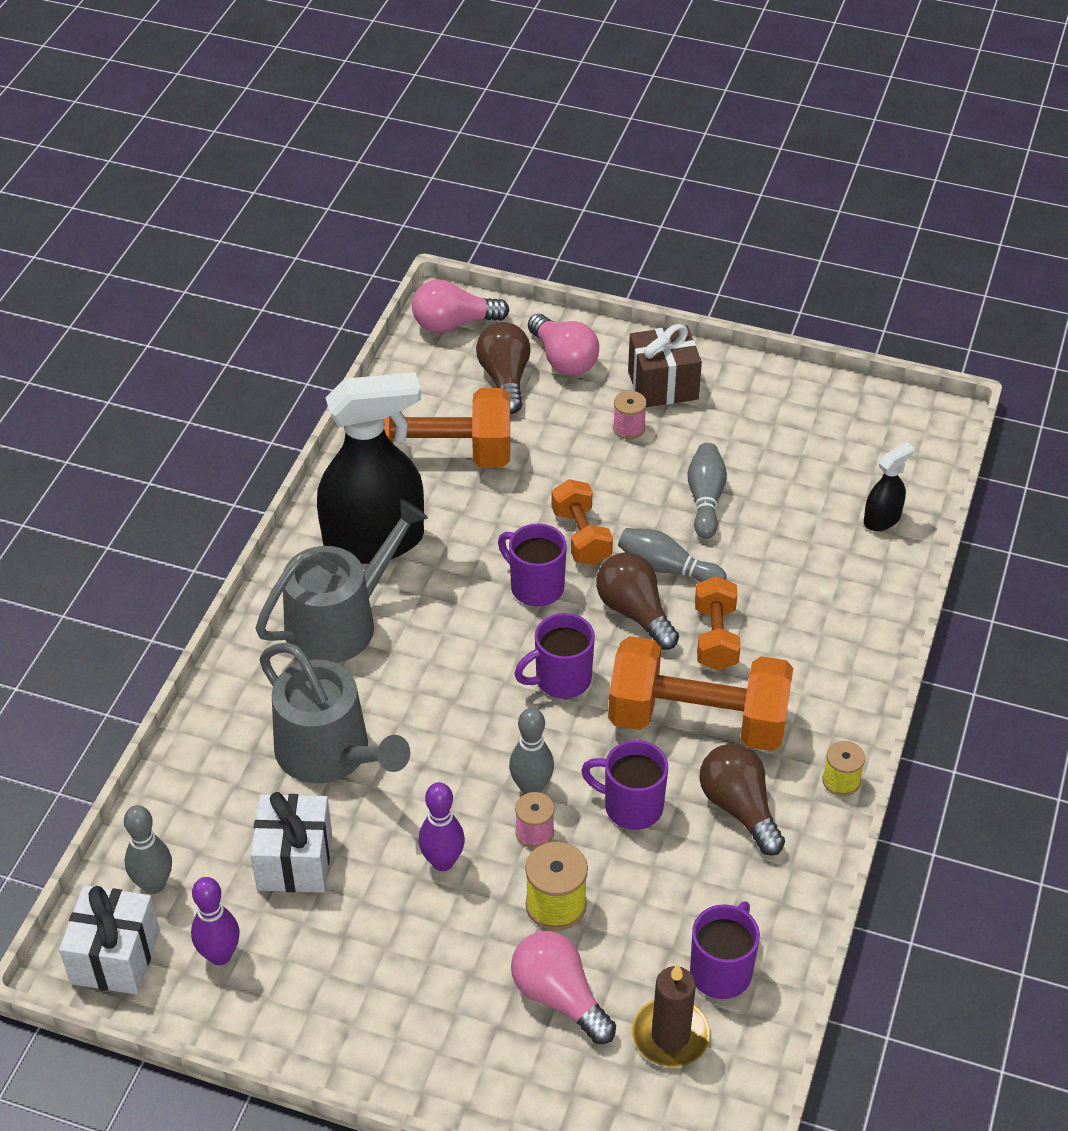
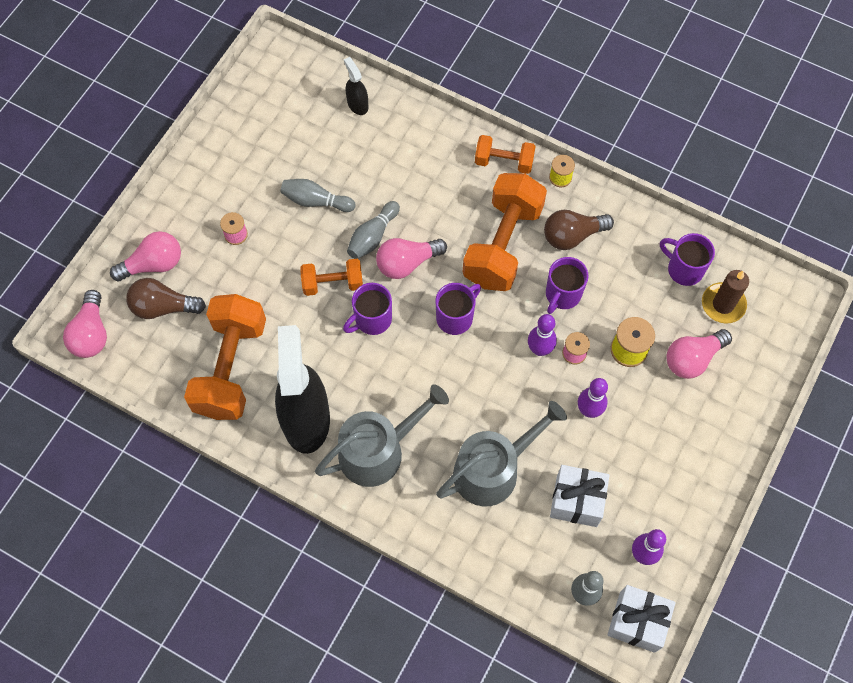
camera: 80 degrees left, 20 degrees up
(340, 622) = (378, 451): grey watering can -> grey watering can turned 90 degrees clockwise
(531, 788) = (539, 349): grey bowling pin -> purple bowling pin
(561, 680) = (455, 317): purple mug -> purple mug turned 120 degrees counterclockwise
(635, 612) = (407, 263): brown light bulb -> pink light bulb
(663, 385) = (199, 205): brown gift -> none
(716, 638) = (437, 220): orange dumbbell -> orange dumbbell (504, 162)

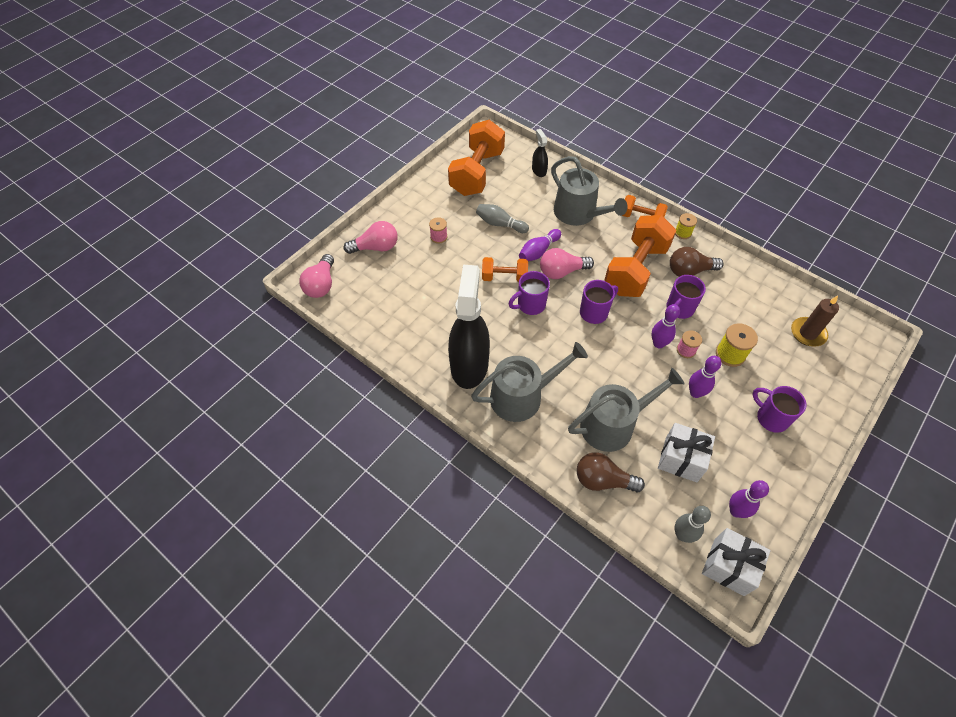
camera: 10 degrees right, 10 degrees down
(163, 307) = (377, 275): brown light bulb -> brown light bulb (603, 480)
(231, 367) = (418, 321): orange dumbbell -> orange dumbbell (477, 173)
(373, 236) = (538, 251): grey bowling pin -> purple bowling pin
(420, 167) = (578, 213): none -> grey watering can
(684, 269) = (776, 305): purple mug -> purple mug (771, 418)
(692, 359) = (782, 368): pink light bulb -> none

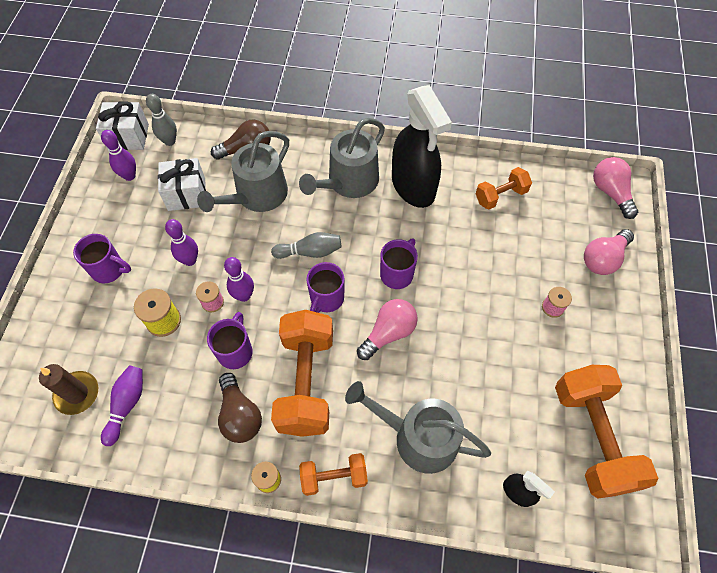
camera: 150 degrees right, 5 degrees up
(500, 224) = (501, 364): grey bowling pin -> grey bowling pin (310, 252)
(504, 277) = (445, 293): orange dumbbell -> orange dumbbell (500, 196)
(538, 251) = (431, 348): purple bowling pin -> purple bowling pin (127, 405)
(689, 271) = (240, 415): brown light bulb -> brown light bulb turned 105 degrees clockwise

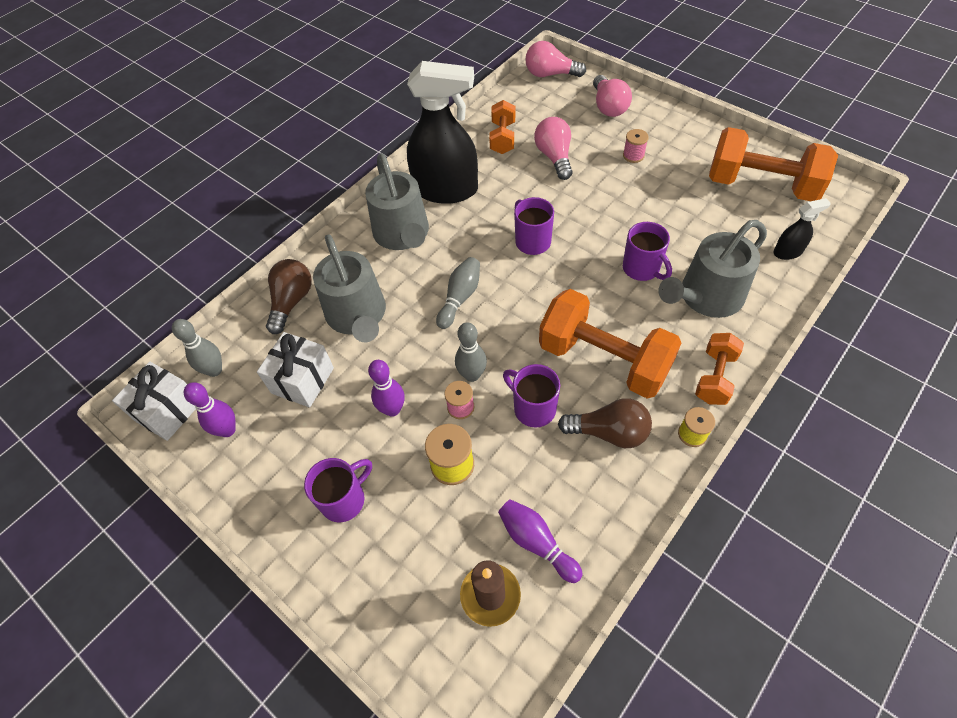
camera: 55 degrees left, 5 degrees down
(244, 296) = (472, 375): purple bowling pin -> grey bowling pin
(326, 299) = (523, 306): purple mug -> purple mug (642, 269)
(389, 333) = (590, 274): pink light bulb -> pink light bulb (554, 157)

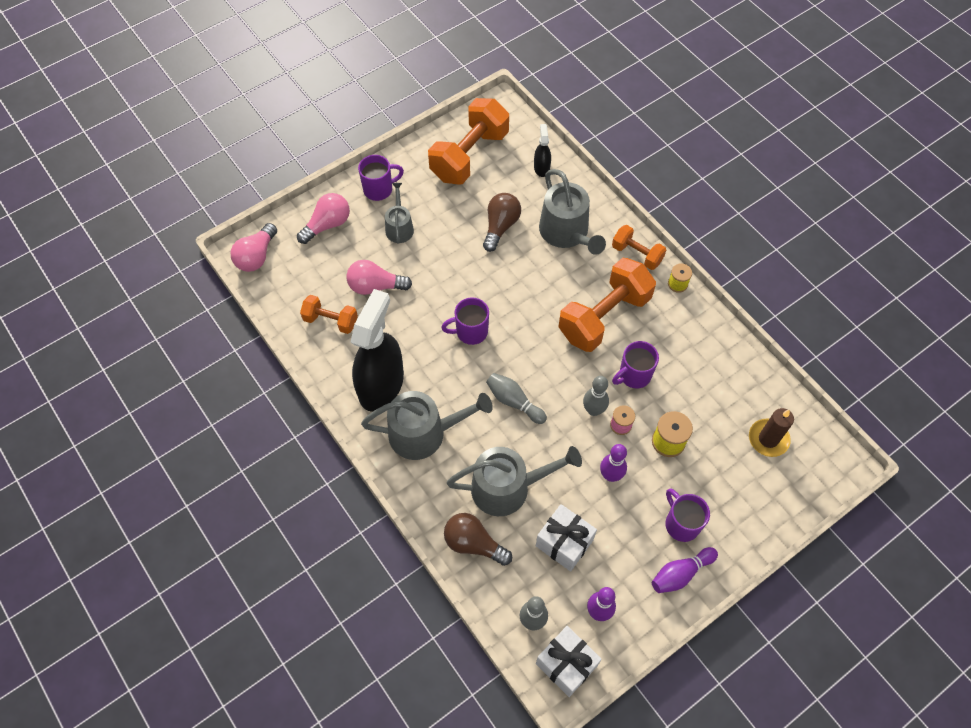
camera: 80 degrees left, 5 degrees up
(536, 542) = (737, 401): purple bowling pin -> purple bowling pin (680, 573)
(608, 107) = (327, 225): pink light bulb -> pink light bulb turned 45 degrees counterclockwise
(609, 432) = (665, 333): brown light bulb -> brown light bulb (500, 226)
(633, 155) = (399, 227): pink spool -> grey watering can
(642, 269) = (526, 264): purple mug -> purple mug (379, 189)

